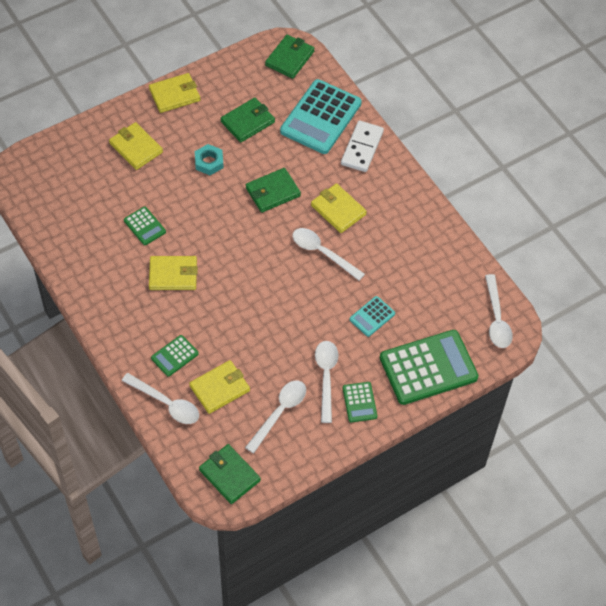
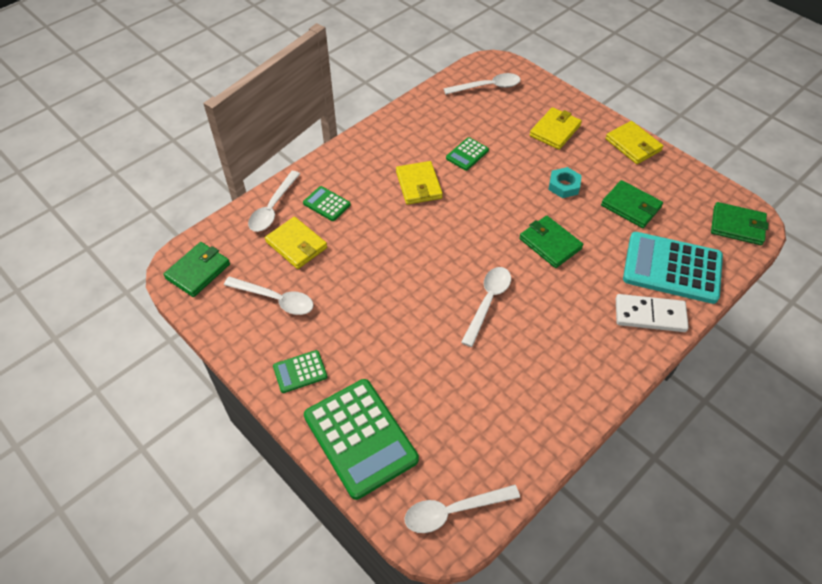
camera: 80 degrees right, 5 degrees down
(326, 377) = (327, 334): white spoon -> white spoon (487, 87)
(338, 210) = (552, 307): yellow wallet -> none
(372, 316) = (417, 365): turquoise calculator -> none

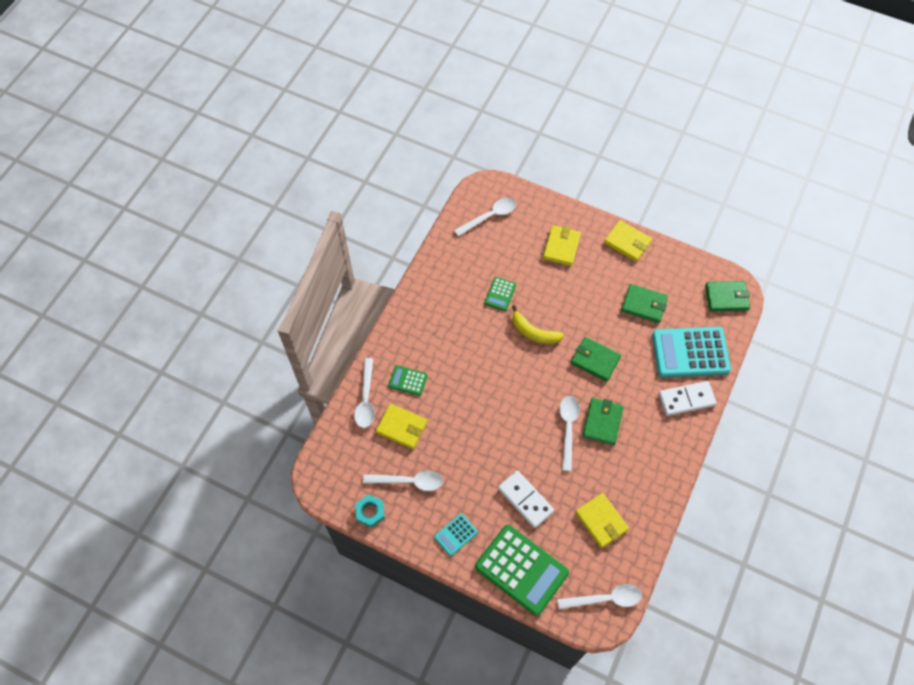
camera: 20 degrees left, 10 degrees up
(198, 271) = (335, 478): green wallet -> green wallet (602, 422)
(300, 372) = (456, 534): green calculator -> turquoise calculator
(402, 361) = (525, 500): none -> white domino
(418, 185) = (473, 338): yellow wallet -> yellow wallet (601, 521)
(453, 511) = (605, 599): white spoon -> white spoon turned 150 degrees counterclockwise
(489, 198) = (534, 332): none -> yellow banana
(564, 186) = (587, 301): turquoise nut -> turquoise nut (370, 512)

